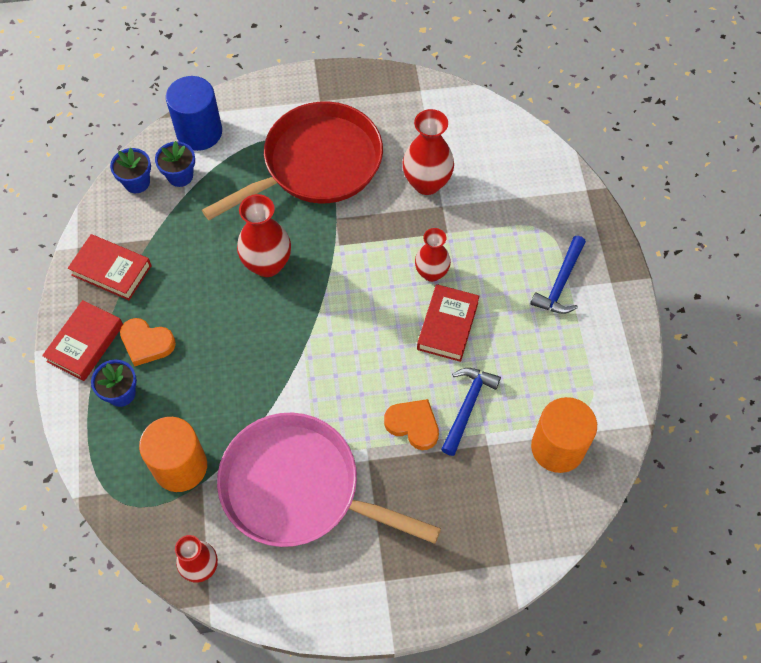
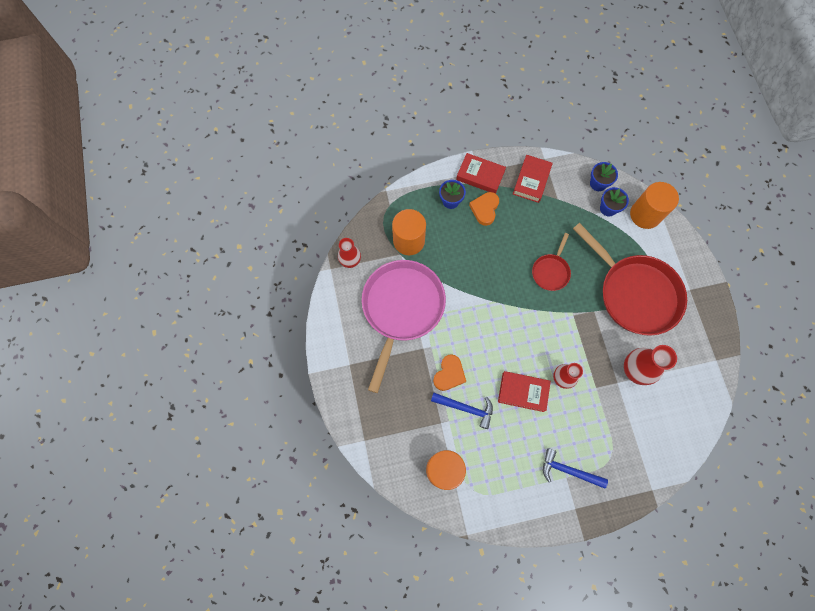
camera: 85 degrees right, 10 degrees up
(199, 132) = (645, 214): blue cylinder -> orange cylinder
(267, 264) = (551, 271): red vase -> red pan

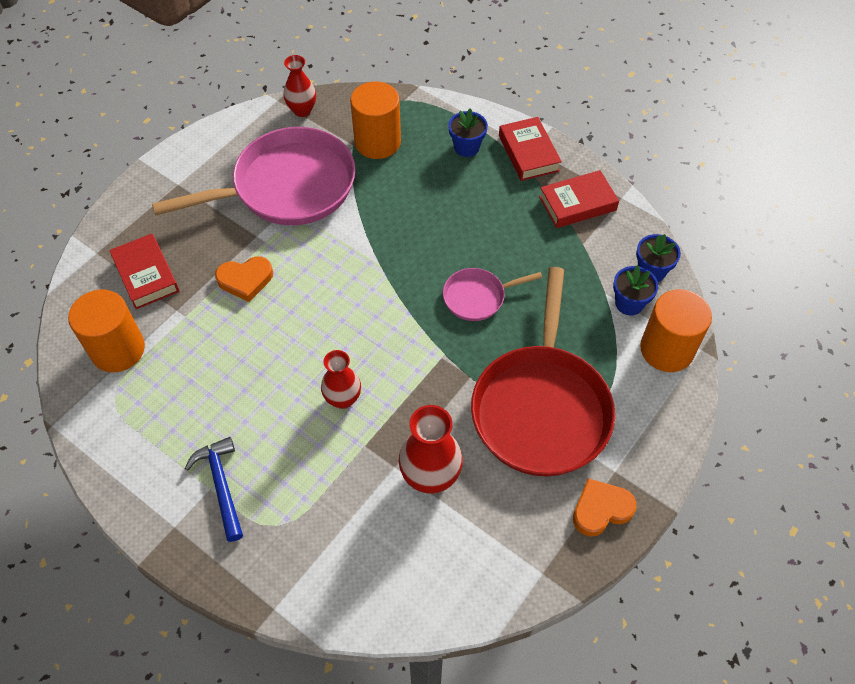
camera: 50 degrees right, 15 degrees down
(465, 408) = (215, 323): blue hammer -> none
(485, 209) = (490, 183): orange heart -> orange heart (601, 509)
(523, 392) = (287, 368): red book -> red book (146, 275)
(551, 271) = (477, 297): red pan -> pink pan

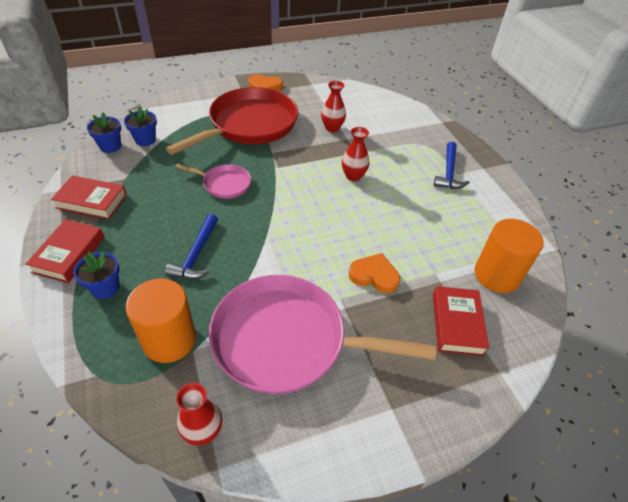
camera: 150 degrees left, 10 degrees down
(425, 210) = (196, 254): none -> blue hammer
(430, 476) = (332, 128): red vase -> red vase, size x0.67
(666, 349) = (157, 115): orange cylinder -> none

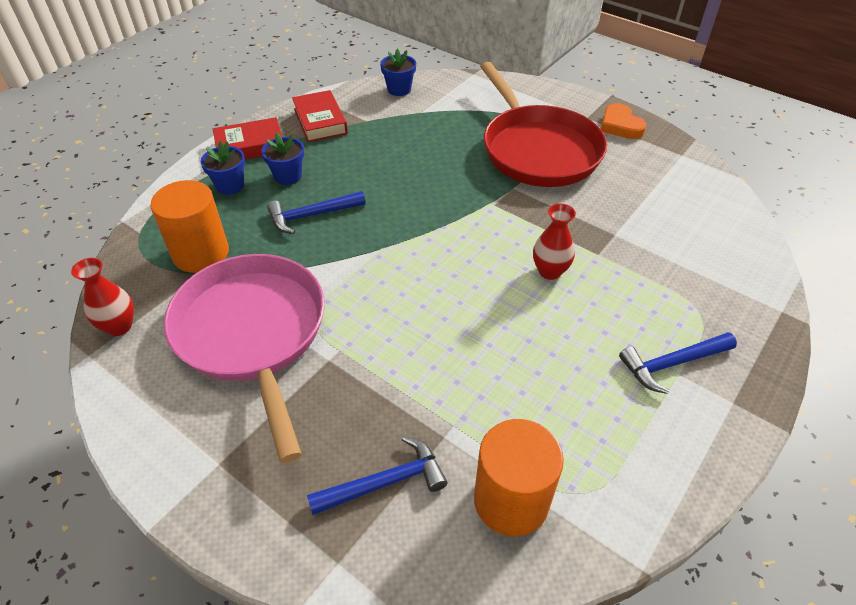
camera: 60 degrees right, 0 degrees up
(145, 140) = (431, 102): blue flower pot -> blue flower pot (288, 176)
(224, 184) = (424, 182): pink pan -> none
(249, 125) = (537, 149): red pan -> red pan turned 60 degrees clockwise
(332, 128) = (618, 212): red vase -> none
(374, 276) = (397, 365): orange heart -> none
(457, 324) = (384, 482): red book -> blue hammer

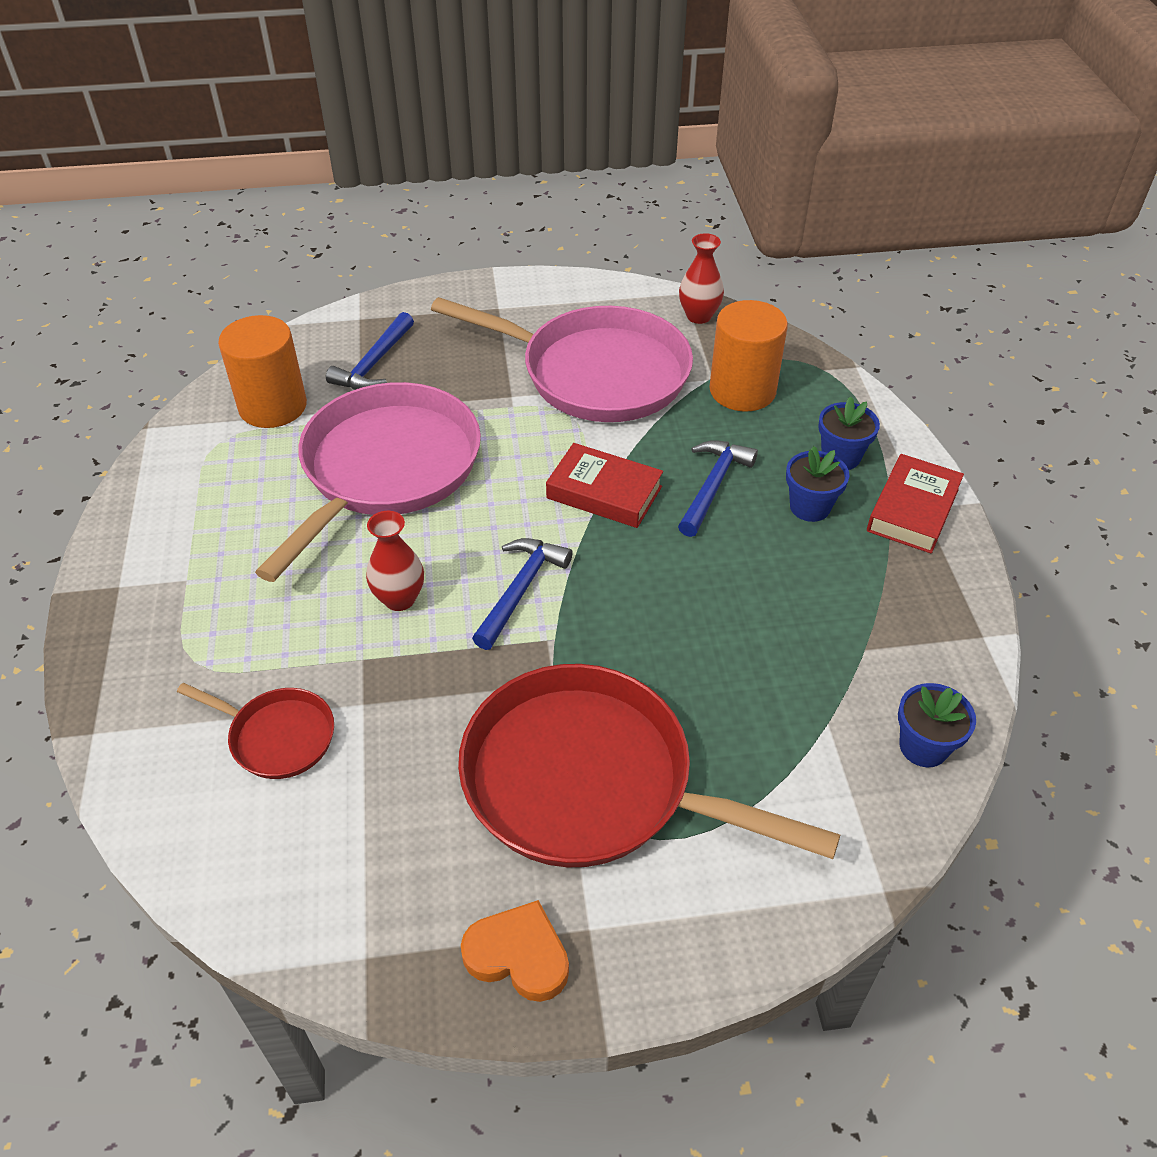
camera: 135 degrees right, 0 degrees up
(320, 121) = (912, 602): red book -> red book (604, 492)
(478, 363) = (386, 470): none -> pink pan
(671, 247) = (277, 736): none -> red pan
(672, 364) = (198, 585): blue hammer -> blue hammer (520, 590)

